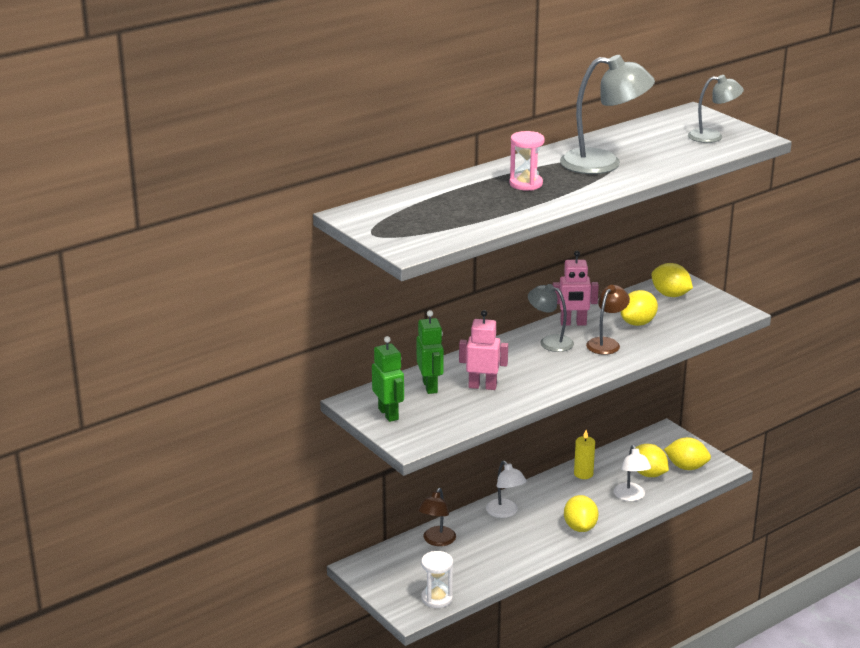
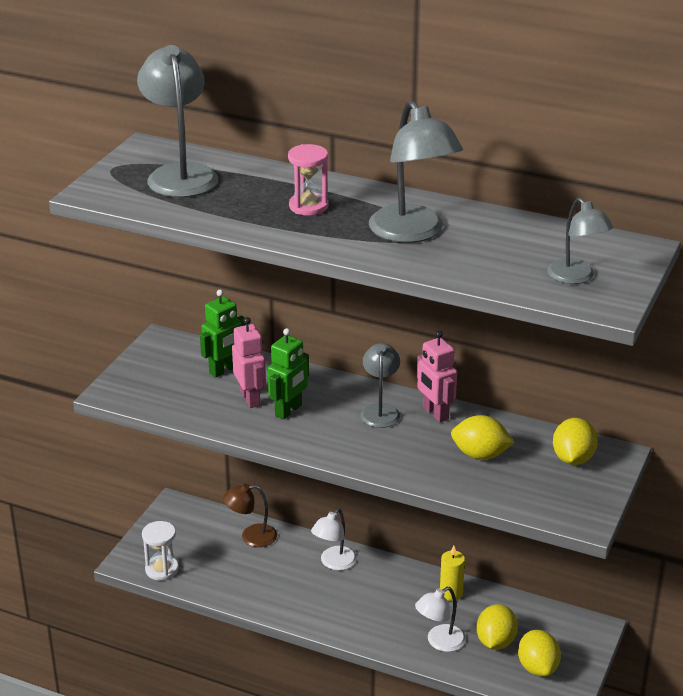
camera: 60 degrees right, 5 degrees up
(388, 414) = (154, 364): green robot -> green robot (289, 411)
(417, 213) = (180, 174): none -> grey lamp
(580, 527) = (351, 623): yellow lemon -> none
(606, 343) = (413, 447): brown lamp -> none

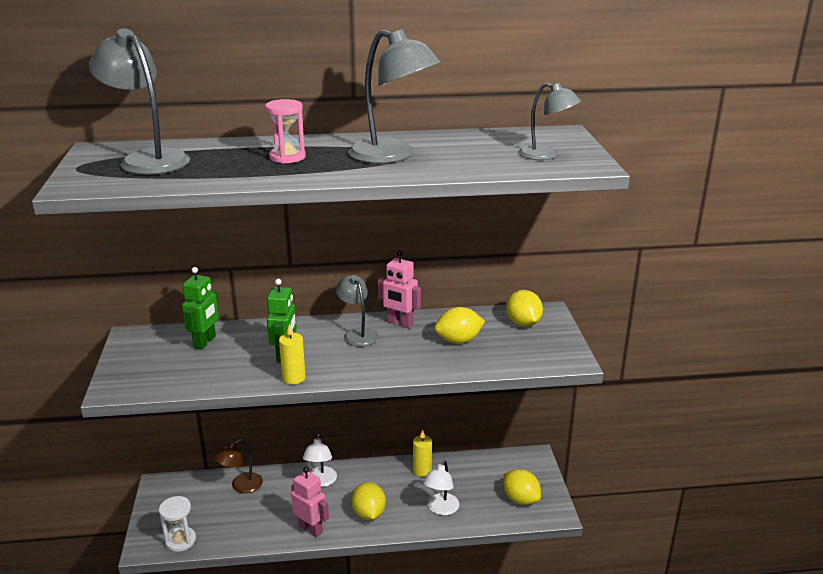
camera: 30 degrees left, 5 degrees down
(250, 399) = (245, 356): pink robot -> pink robot (311, 529)
(278, 438) = (294, 378): none -> yellow candle
(495, 641) = (478, 492): yellow lemon -> yellow lemon (369, 513)

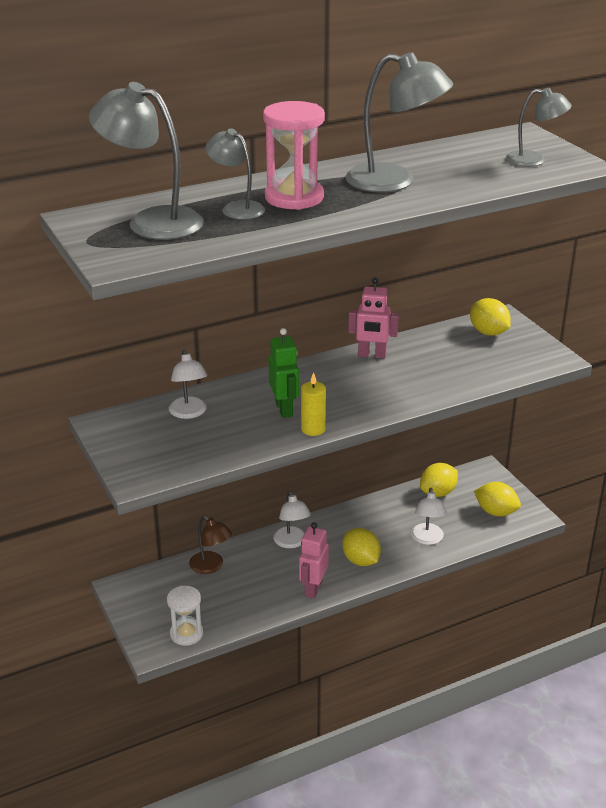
camera: 20 degrees left, 5 degrees up
(205, 342) = (189, 413): green robot -> white lamp
(241, 486) = (211, 567): brown lamp -> brown lamp turned 75 degrees counterclockwise
(287, 157) = (294, 198): pink hourglass -> pink hourglass, size x1.55
(311, 529) = (313, 589): pink robot -> pink robot turned 90 degrees counterclockwise
(357, 334) = (338, 373): grey lamp -> grey lamp (236, 208)
(422, 470) = (386, 508): yellow candle -> none
(458, 340) = (441, 361): yellow lemon -> yellow lemon (438, 492)

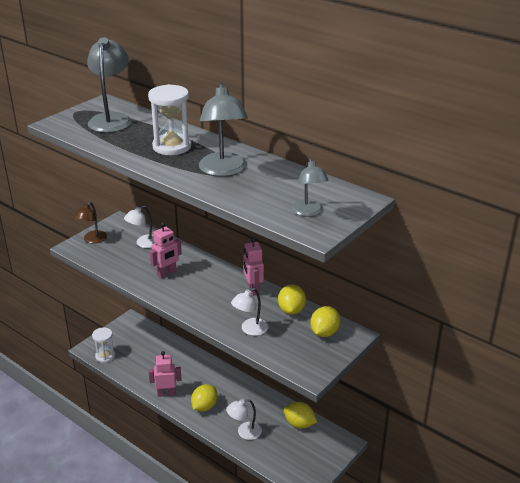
camera: 65 degrees right, 0 degrees up
(211, 567) = (164, 346): brown lamp -> brown lamp (92, 240)
(236, 208) = (144, 135): grey lamp -> none
(284, 409) = (167, 273): green robot -> pink robot
(291, 542) = (204, 371): white lamp -> white lamp (250, 329)
(294, 198) = (172, 147): pink hourglass -> white hourglass
(313, 429) = (151, 289): yellow candle -> none
(495, 512) = (297, 461): yellow lemon -> yellow lemon (291, 310)

